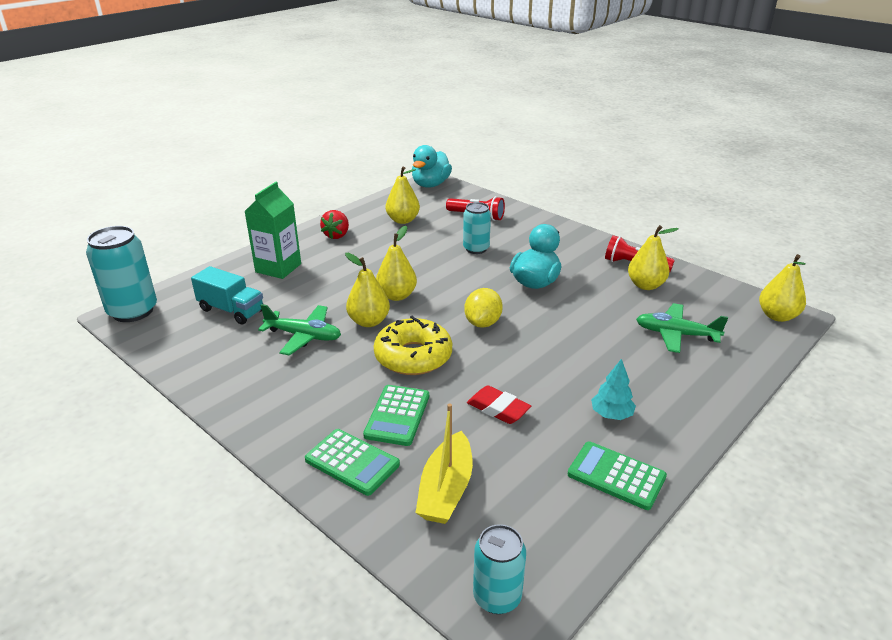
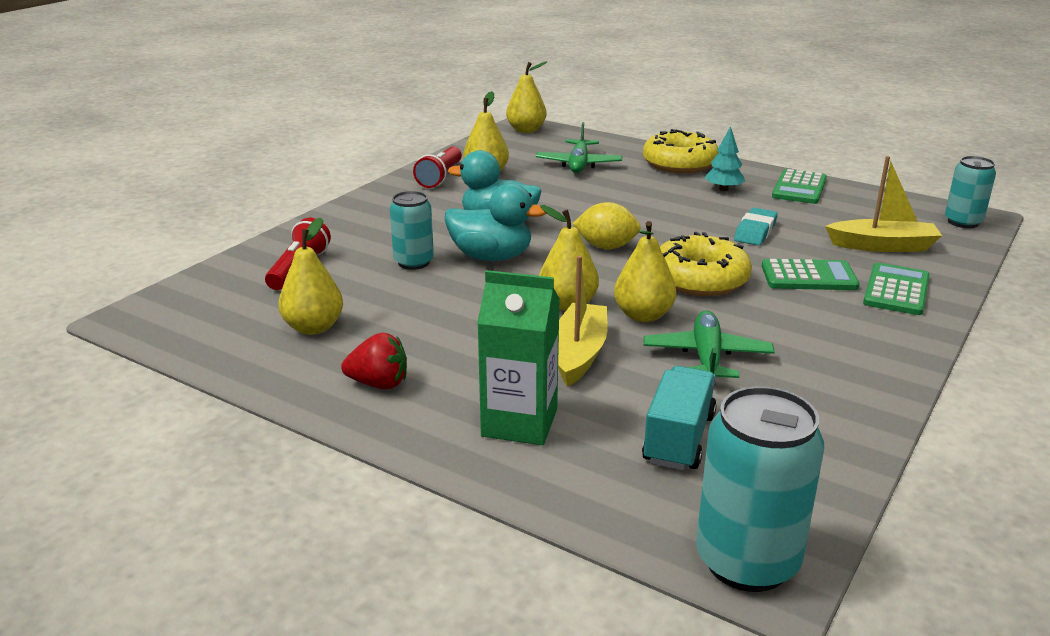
camera: 100 degrees left, 5 degrees down
(334, 292) = (578, 354): none -> yellow boat
(430, 184) = (151, 318): turquoise duck -> turquoise duck (491, 257)
(498, 409) = (755, 232): red eraser -> turquoise eraser
(689, 400) = (679, 163): none -> yellow donut

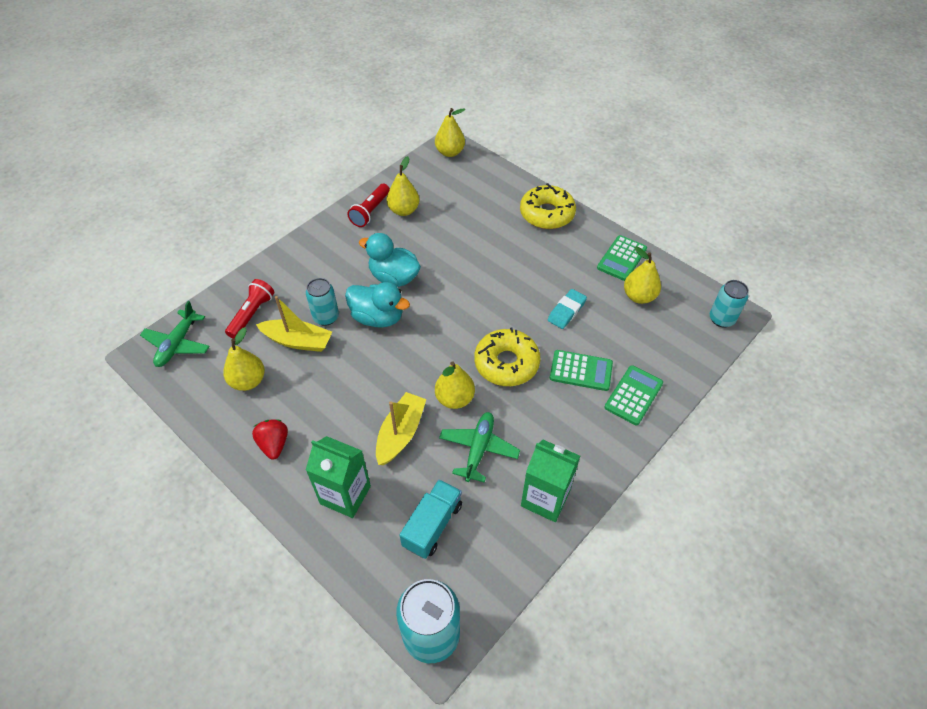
camera: 10 degrees right, 25 degrees up
(379, 384) = (274, 444): red strawberry -> red strawberry turned 120 degrees counterclockwise
(567, 304) = (410, 379): yellow pear -> yellow pear (639, 296)
(578, 164) = (473, 206): green plane -> green plane (177, 344)
(606, 247) = (457, 316): yellow lemon -> none
(723, 189) = (566, 253): turquoise tree -> none
(837, 393) = (545, 498): none -> green carton
(882, 246) = (649, 341): yellow boat -> yellow boat (298, 341)

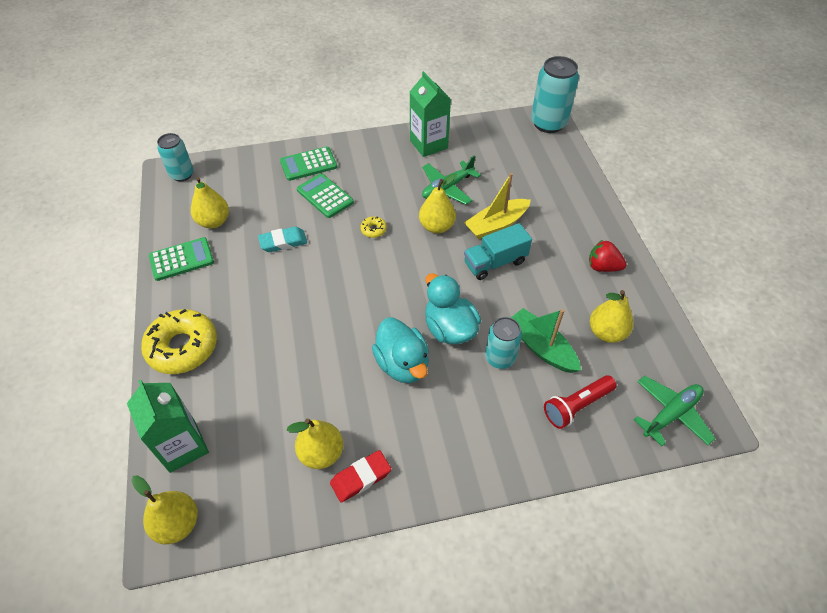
camera: 145 degrees left, 0 degrees up
(274, 444) = (602, 267): red strawberry -> red strawberry turned 90 degrees clockwise
(298, 341) = (541, 347): yellow boat -> green boat
(345, 495) = (562, 208): green carton -> green carton (182, 446)
(370, 211) = (361, 478): red flashlight -> red eraser
(432, 525) = (512, 165): turquoise truck -> turquoise truck (495, 262)
(506, 363) = (373, 230): yellow donut -> yellow donut, size x0.42

